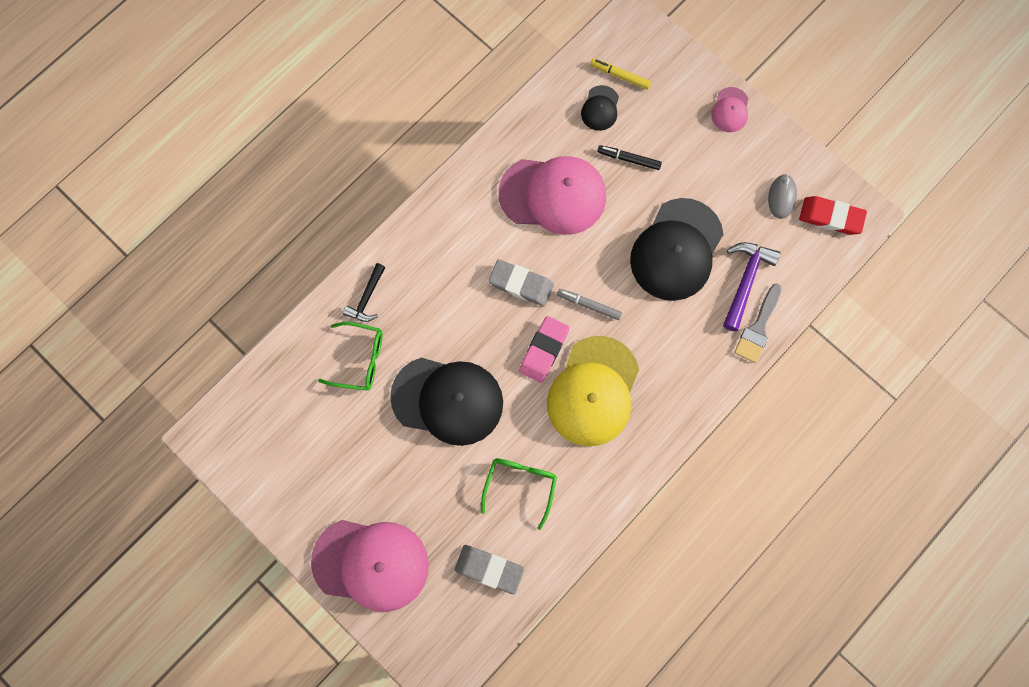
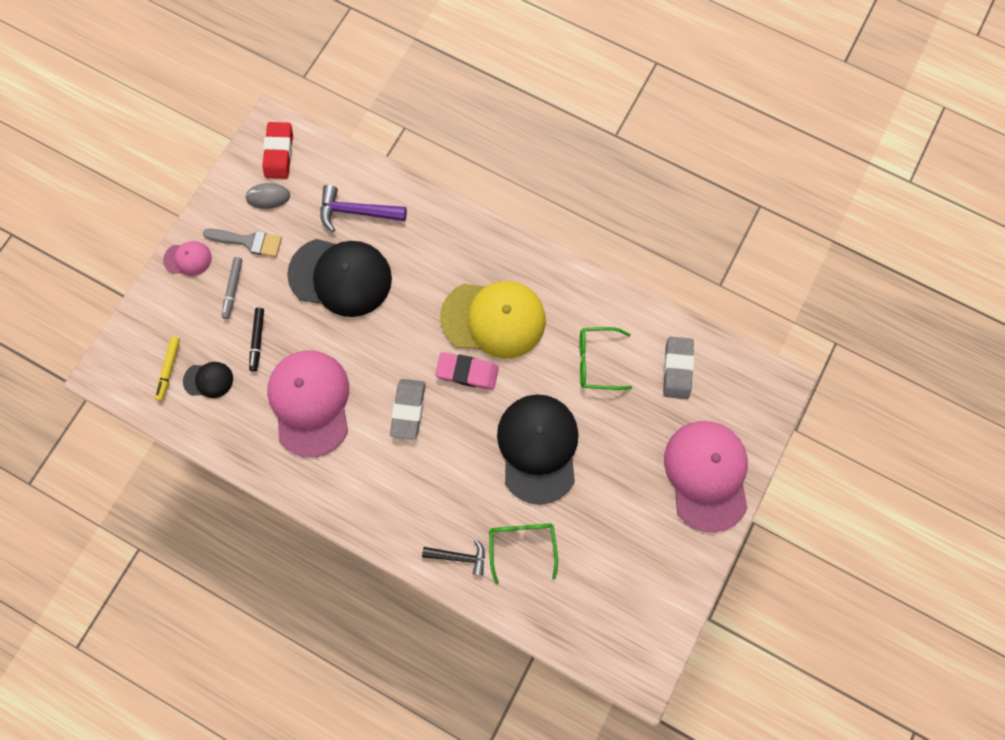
camera: 105 degrees left, 0 degrees up
(589, 305) = (413, 342): grey marker -> grey marker (233, 289)
(757, 328) = (398, 193): grey brush -> grey brush (248, 241)

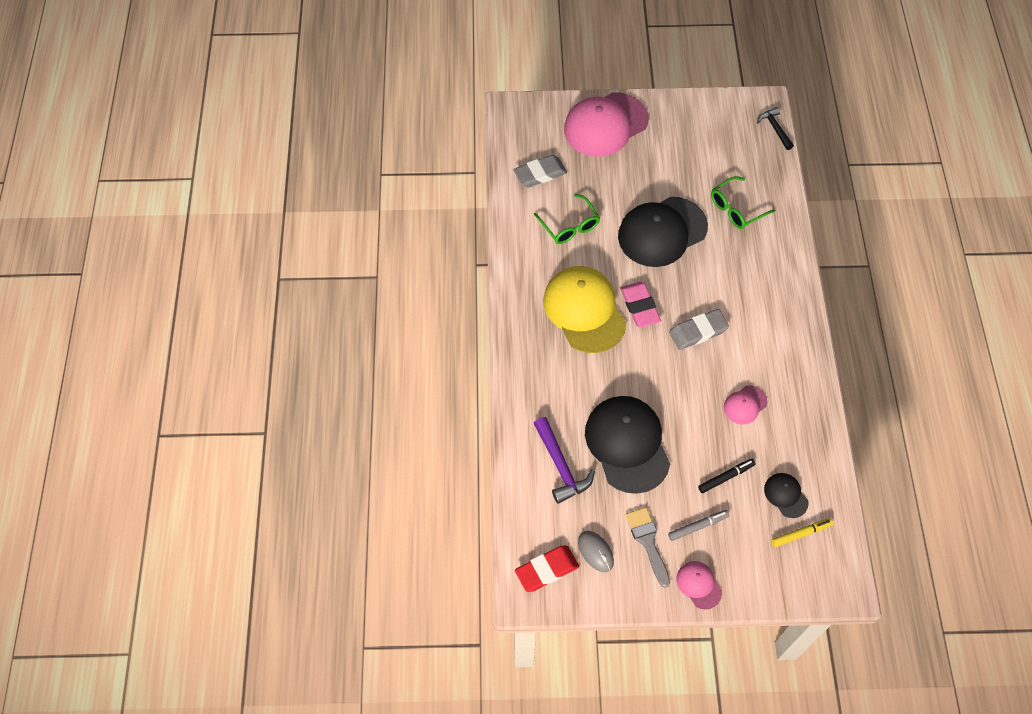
camera: 120 degrees left, 15 degrees down
(310, 402) = (745, 405): pink cap -> pink cap, size x0.46
(459, 556) = (775, 242): black hammer -> black hammer (775, 128)

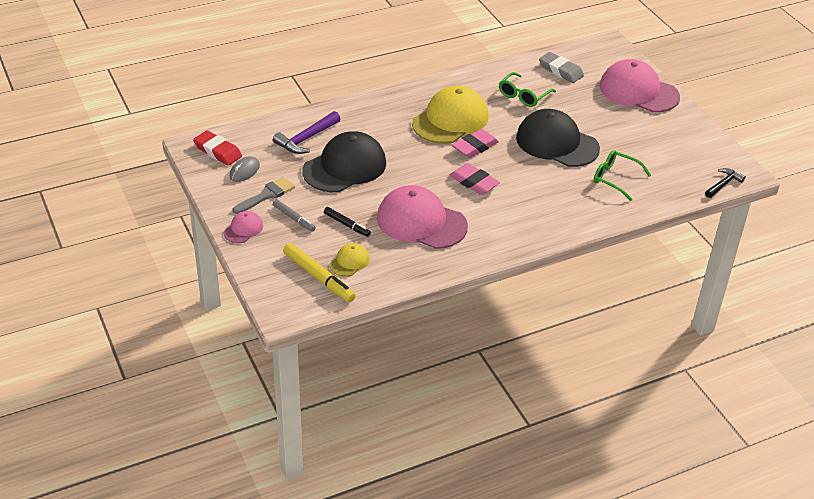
camera: 65 degrees right, 20 degrees down
(698, 331) = (474, 182): grey eraser -> pink eraser
(745, 405) = (421, 222): pink cap -> pink cap, size x2.17
(786, 495) = (349, 262): black cap -> yellow cap
(801, 534) = (319, 277): yellow marker -> yellow marker, size x1.65

